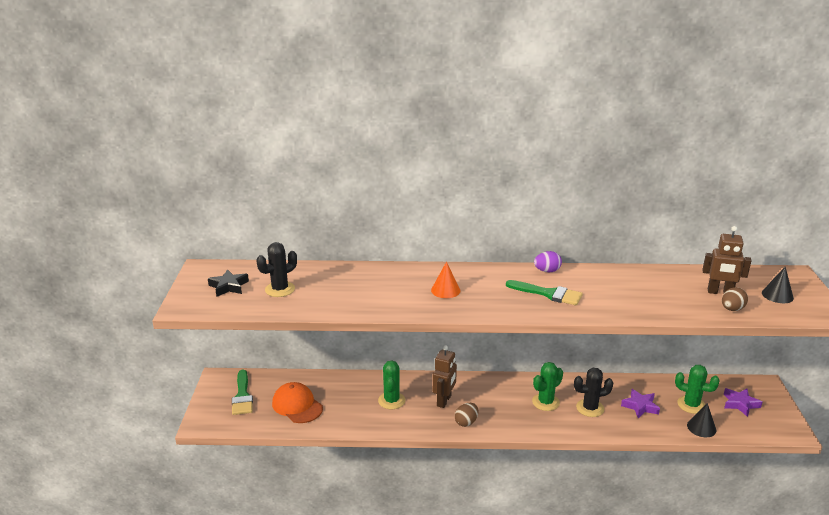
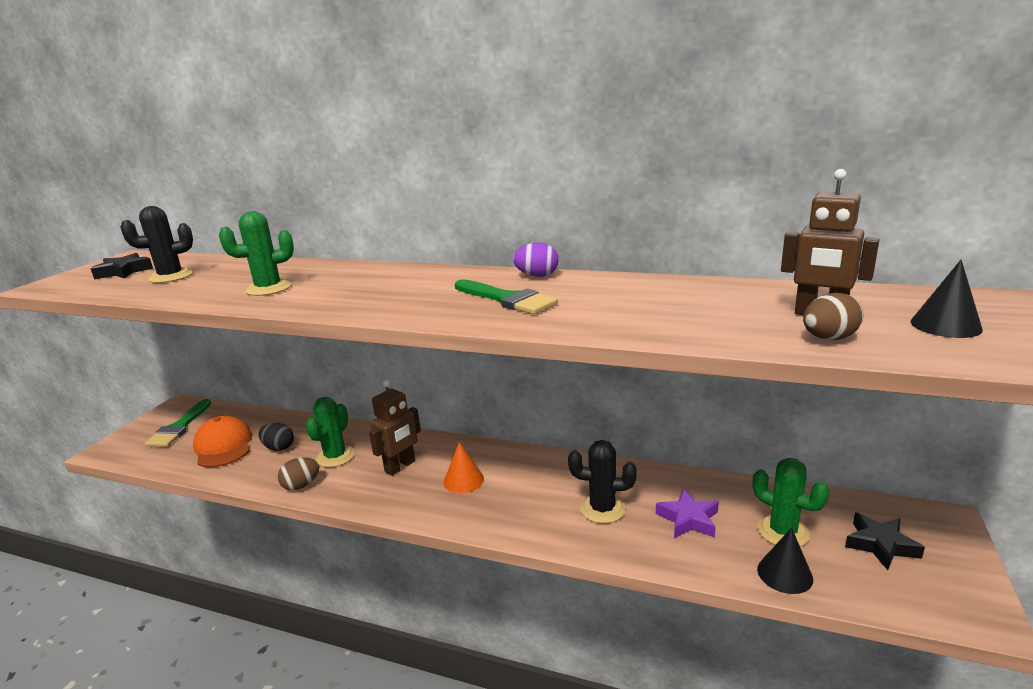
camera: 20 degrees right, 5 degrees down
(342, 400) = (279, 448): none -> black egg
(445, 290) = (364, 288): orange cone -> orange cone (463, 480)
(466, 422) = (405, 499): brown egg -> brown egg (301, 485)
(545, 402) = (539, 490): green cactus -> green cactus (268, 288)
(740, 404) = (880, 545): purple star -> black star

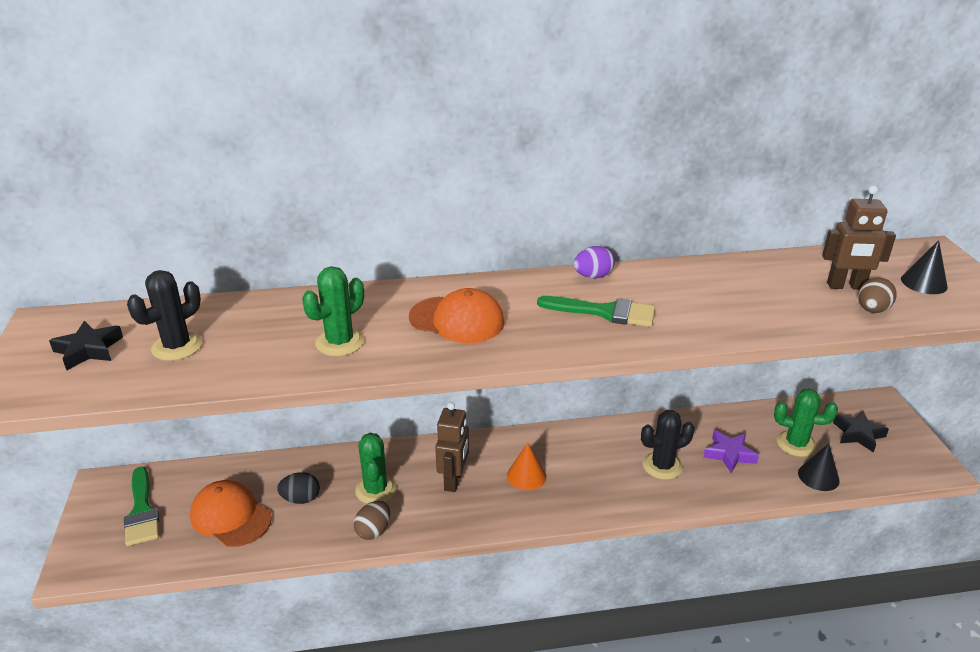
camera: 30 degrees left, 10 degrees up
(374, 288) = (457, 320): none -> orange cap

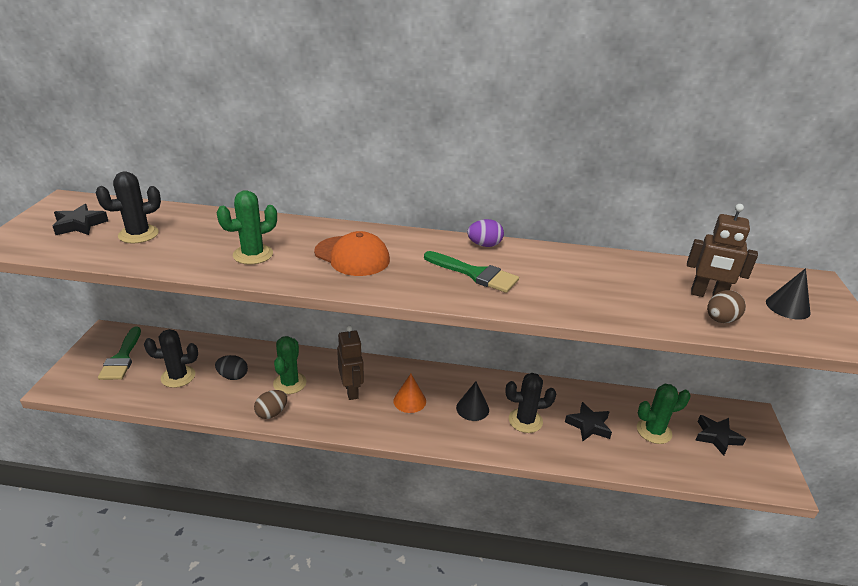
camera: 15 degrees right, 0 degrees up
(231, 516) = (178, 376): orange cap -> black cactus
(454, 480) = (351, 390): brown robot -> brown robot turned 45 degrees counterclockwise
(729, 454) = (589, 425): purple star -> black star
(796, 444) = (654, 431): green cactus -> green cactus turned 45 degrees counterclockwise
(818, 476) = (661, 464): black cone -> black cone (472, 408)

